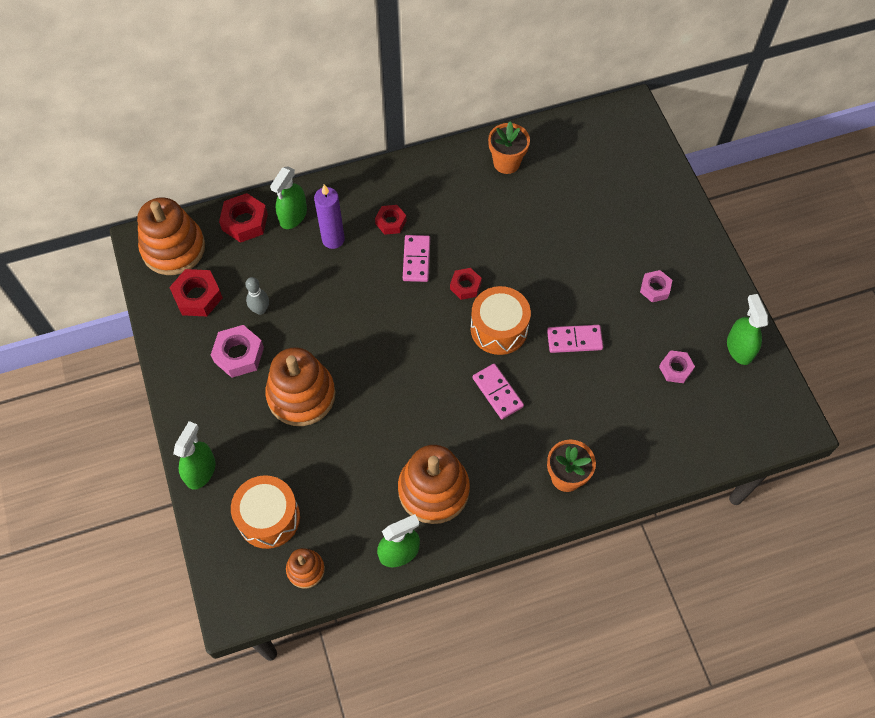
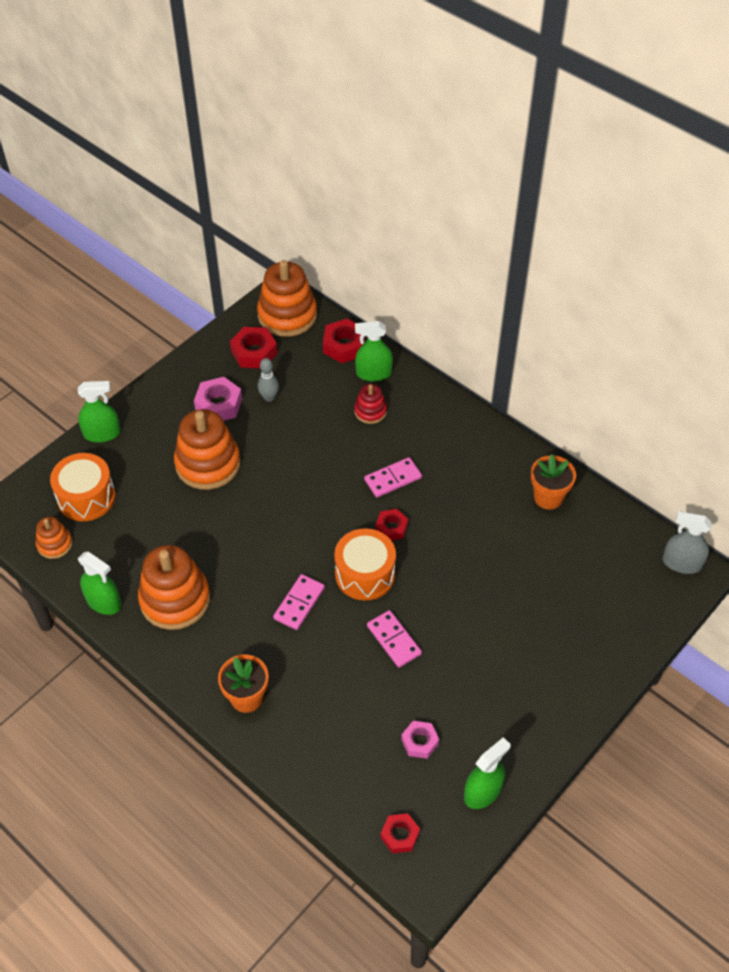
camera: 60 degrees right, 10 degrees down
(333, 239) = (370, 411): purple candle -> red stacking toy
(391, 222) = (417, 442): red nut -> red nut (400, 835)
(619, 114) = (681, 563): none -> grey spray bottle
(655, 288) = (498, 684): pink nut -> none

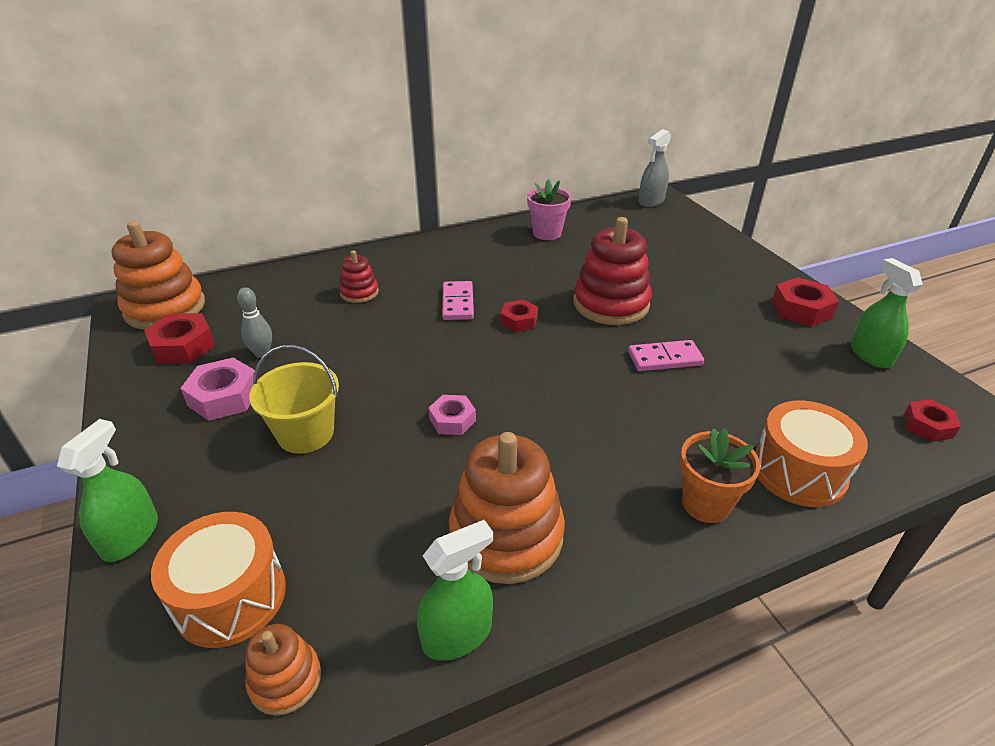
camera: 65 degrees left, 15 degrees down
(208, 464) = (305, 433): orange stacking toy -> yellow bucket
(299, 603) = (579, 414): pink domino -> none
(344, 346) = (257, 285): red nut -> red nut (801, 309)
(365, 574) = (567, 354): orange drum -> orange drum (799, 471)
(373, 373) = (314, 278): green spray bottle -> none
(419, 742) = (803, 377): pink nut -> pink nut (452, 420)
(452, 583) = (611, 304): none -> red stacking toy
(548, 497) = (547, 233): orange flower pot -> pink flower pot

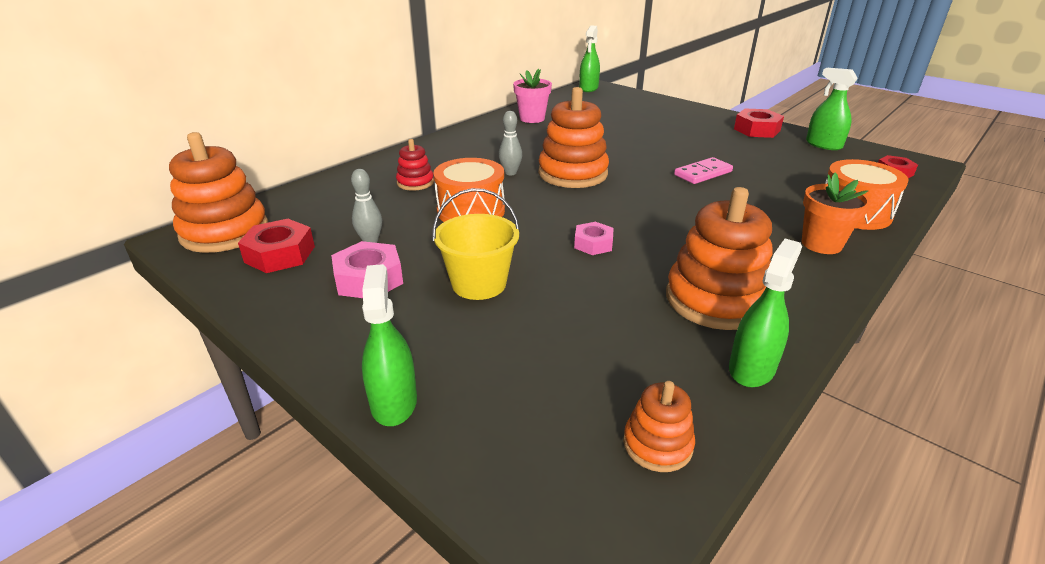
camera: 25 degrees left, 5 degrees down
(230, 597) = (544, 410): orange drum -> orange drum (471, 211)
(457, 303) = (510, 173): pink domino -> grey bowling pin
(519, 320) = (572, 173): red nut -> orange stacking toy
(611, 304) = (629, 151): red stacking toy -> none
(651, 201) = (588, 88): grey spray bottle -> green spray bottle

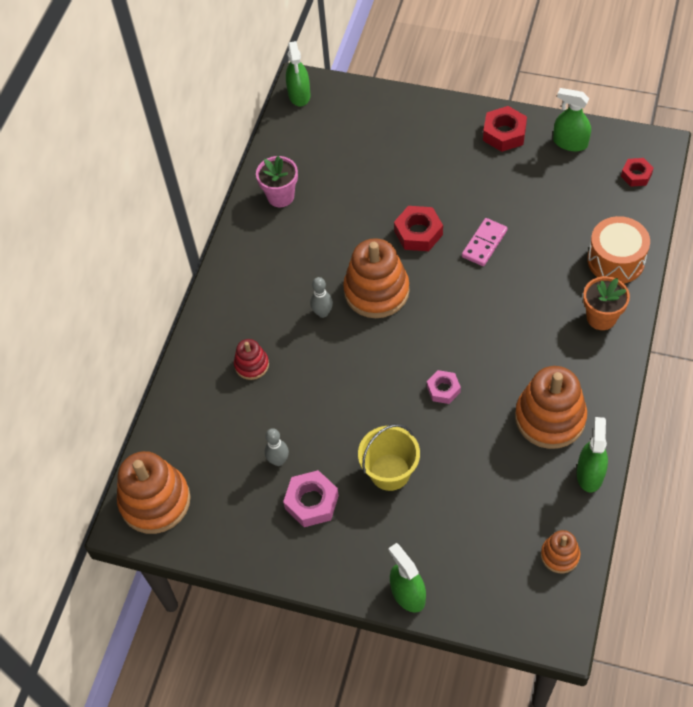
camera: 20 degrees left, 25 degrees up
(280, 254) = (224, 506): red nut -> red nut (418, 233)
(471, 211) = (327, 386): orange drum -> none

